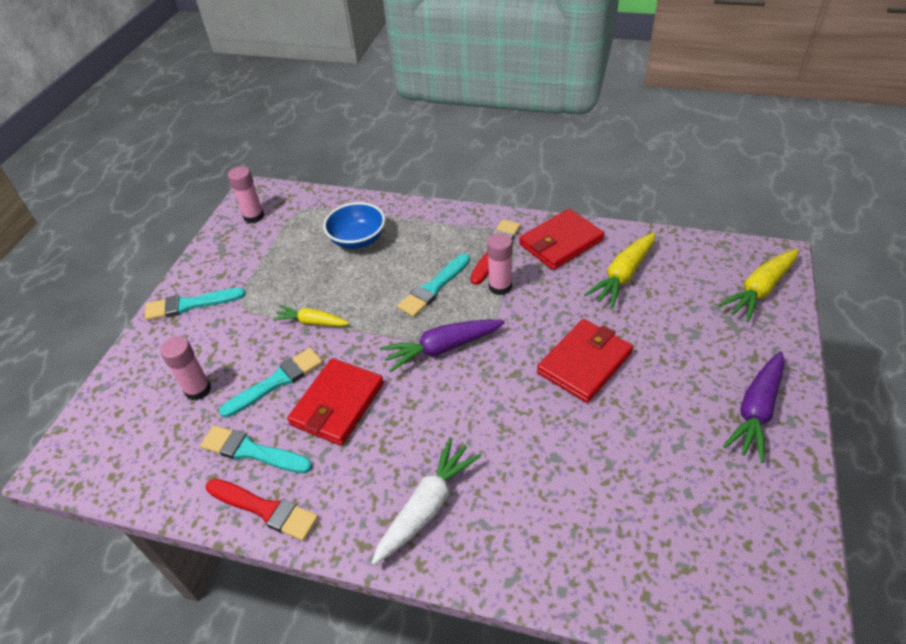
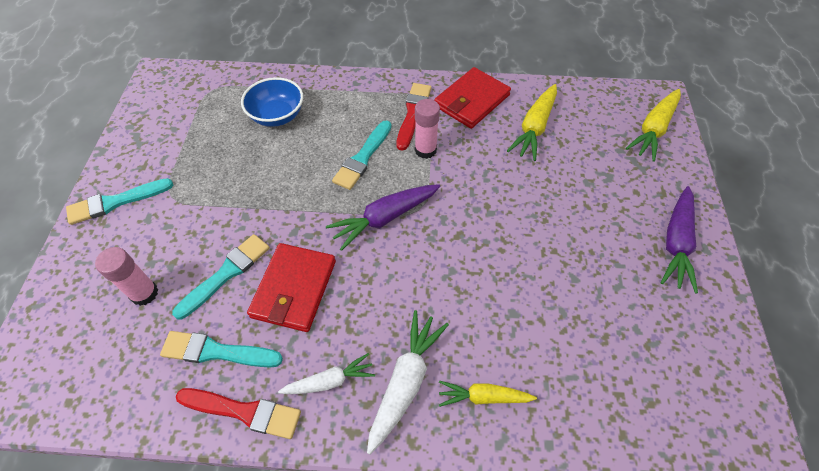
camera: 15 degrees left, 10 degrees up
(254, 216) = (164, 101): pink glue stick -> none
(312, 322) = (249, 206): yellow carrot -> yellow carrot (483, 397)
(353, 494) = (330, 381): none -> white carrot
(584, 363) = (519, 216): red wallet -> none

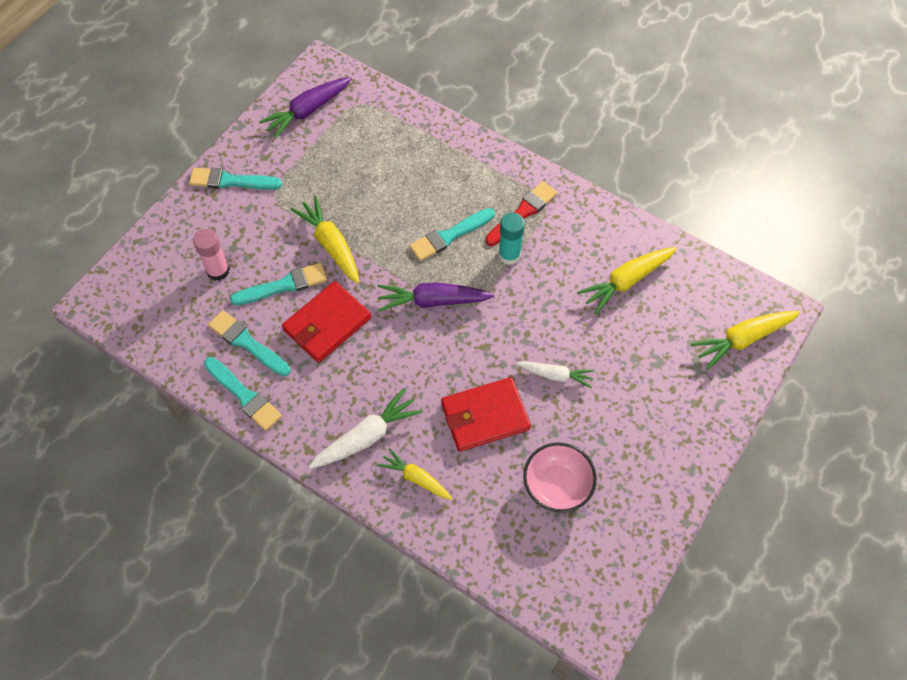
camera: 30 degrees right, 5 degrees up
(244, 412) = (244, 396): red brush -> turquoise brush
(254, 214) = (330, 244): none -> yellow carrot
(277, 116) = (400, 158): blue bowl -> none
(330, 381) = (314, 407): white carrot -> white carrot (556, 375)
(425, 150) = (509, 255): pink glue stick -> turquoise glue stick
(472, 101) = (587, 225): red wallet -> red wallet (485, 416)
(615, 326) = (557, 486): none -> pink bowl
(676, 244) = (668, 451): purple carrot -> purple carrot (307, 111)

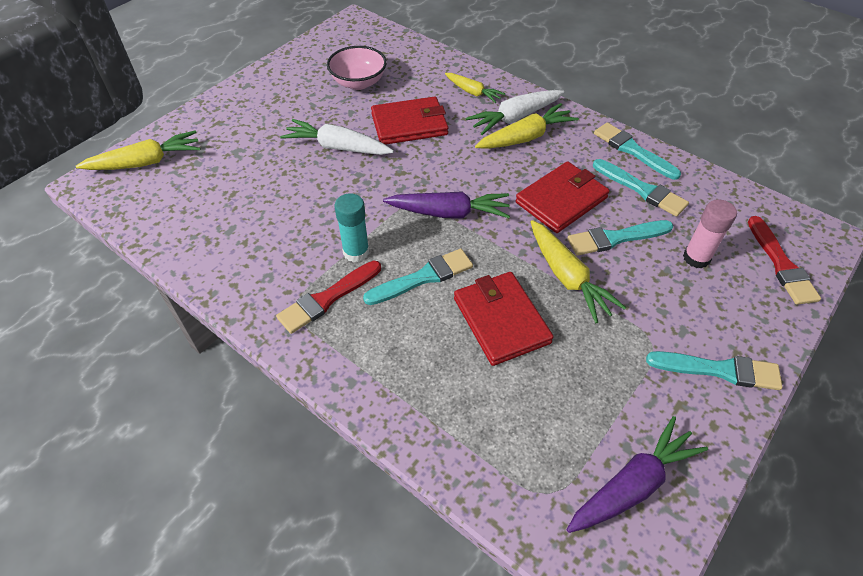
camera: 175 degrees left, 10 degrees down
(147, 270) = (781, 264): none -> red brush
(386, 205) = (501, 320): none -> red wallet
(556, 375) = (337, 147): white carrot -> white carrot, size x1.55
(626, 282) = (235, 217): yellow carrot -> yellow carrot (526, 137)

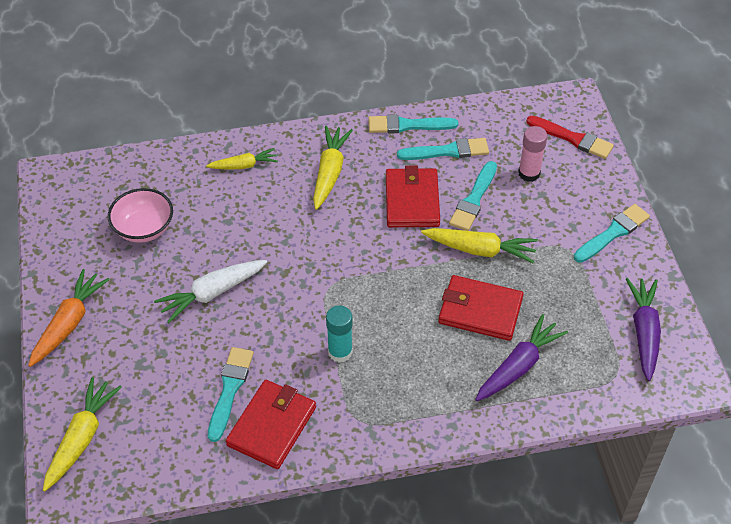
camera: 50 degrees left, 0 degrees up
(241, 99) = (69, 323): none -> orange carrot
(327, 298) = (368, 396): red brush -> none
(409, 124) = (236, 230): red wallet -> red wallet (271, 426)
(423, 277) = (403, 328): turquoise brush -> turquoise brush (230, 389)
(449, 213) = (358, 272): purple carrot -> purple carrot (519, 366)
(514, 118) = (302, 163): white carrot -> none

